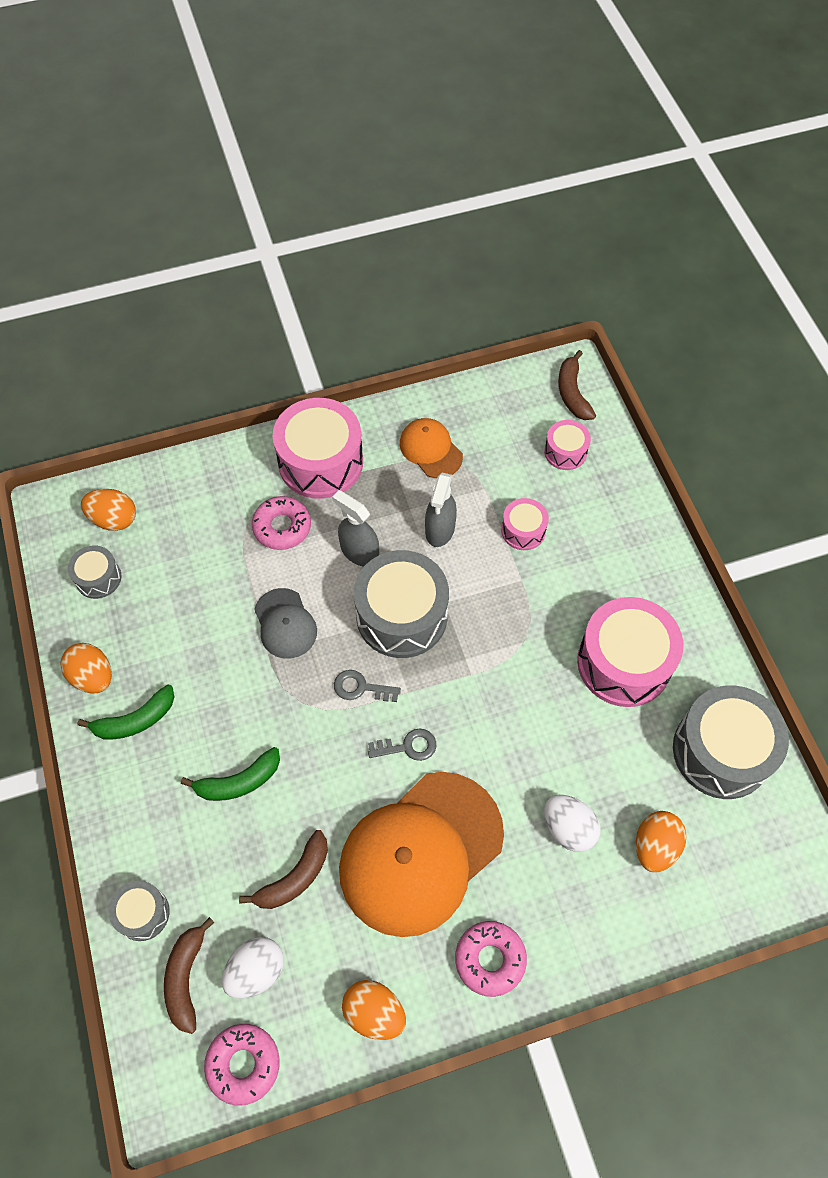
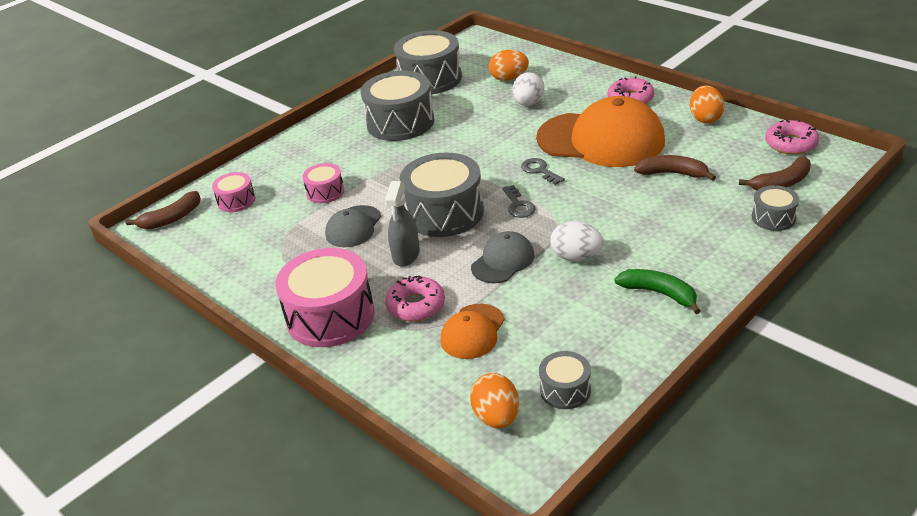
camera: 115 degrees left, 25 degrees down
(93, 677) = (653, 337): orange egg -> none
(239, 782) = (643, 223): green banana -> none
(256, 971) = (741, 162): white egg -> white egg (576, 257)
(430, 449) = (275, 263): orange cap -> orange cap (472, 332)
(440, 529) = (353, 227): grey spray bottle -> grey cap
(624, 663) = (400, 122): pink drum -> grey drum

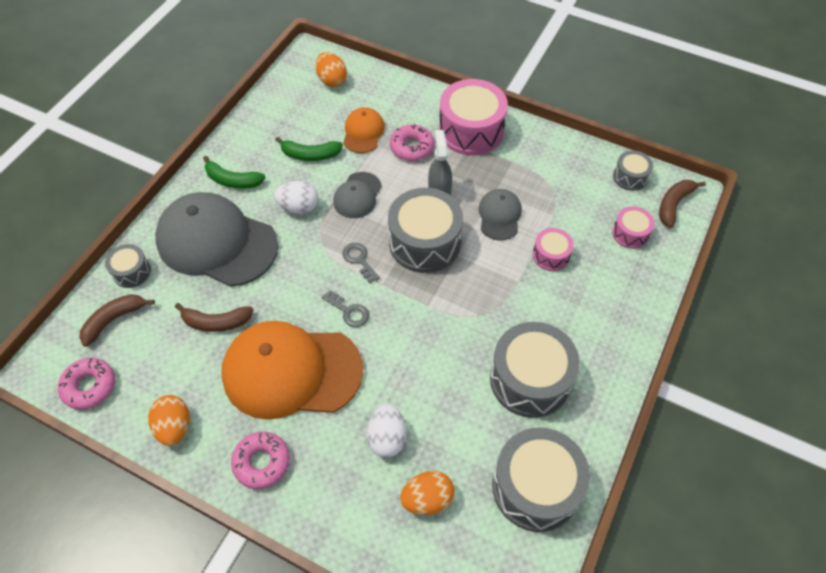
camera: 160 degrees right, 20 degrees up
(552, 312) = (310, 155): none -> green banana
(565, 390) = (293, 101): grey drum -> grey drum (630, 177)
(676, 234) = (216, 242): none -> grey cap

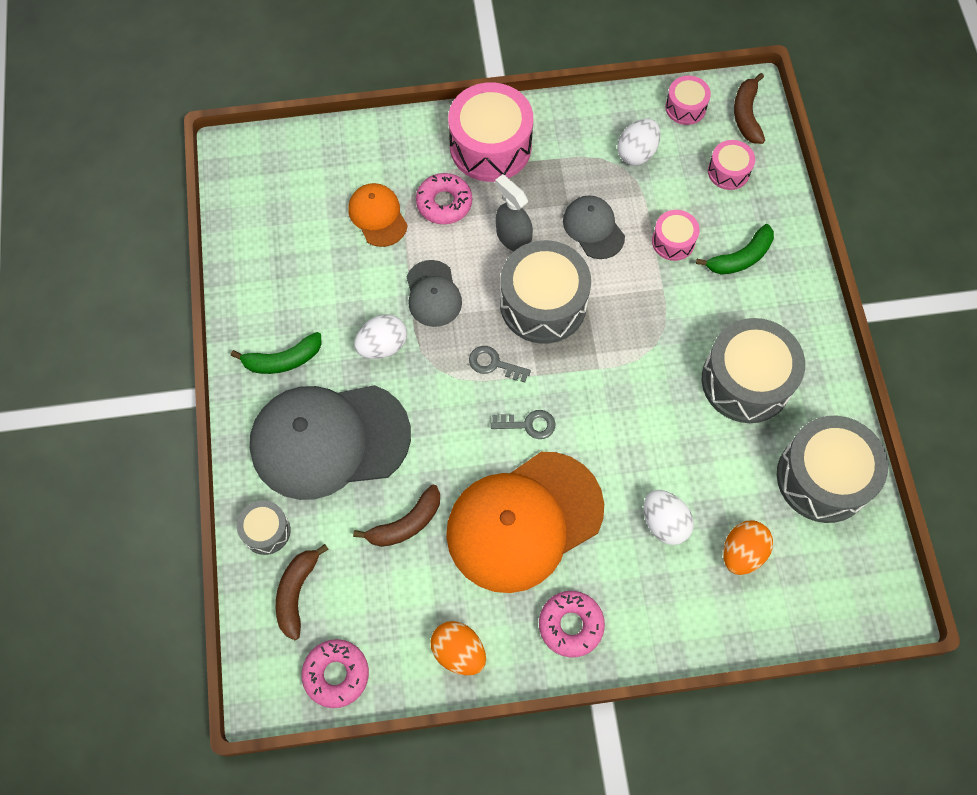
camera: 35 degrees left, 10 degrees up
(310, 155) = (342, 278): green banana -> green banana (740, 258)
(332, 80) = (288, 172): orange egg -> none
(570, 186) = (636, 153): none -> white egg
(630, 177) = (685, 107): grey drum -> pink drum

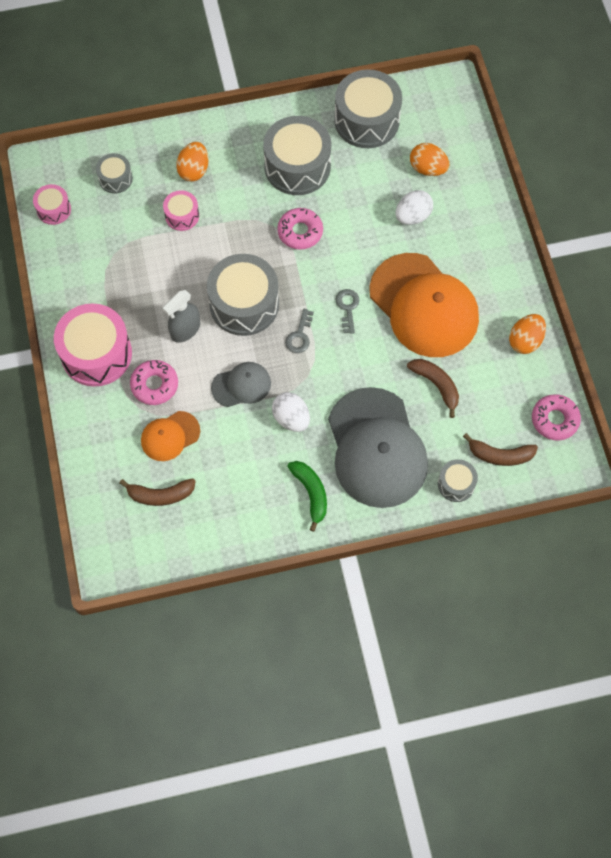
camera: 95 degrees left, 0 degrees up
(571, 625) = (495, 271): pink donut -> pink donut (300, 232)
(593, 228) = (173, 272): grey cap -> none
(636, 153) = (99, 244): white egg -> none
(728, 171) = (115, 179): pink drum -> grey drum
(740, 258) = (194, 170): green banana -> orange egg
(746, 115) = (60, 166): brown banana -> brown banana (160, 495)

